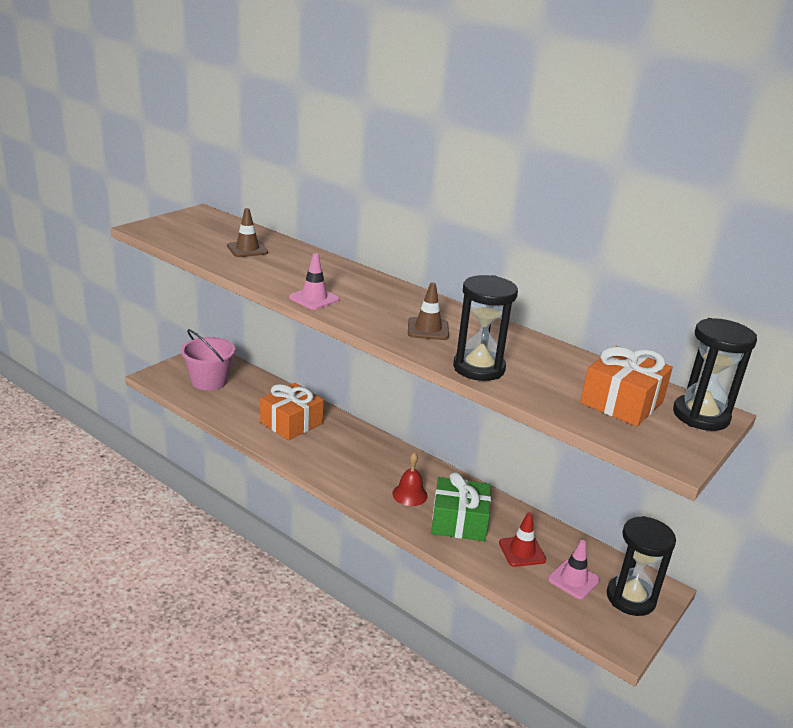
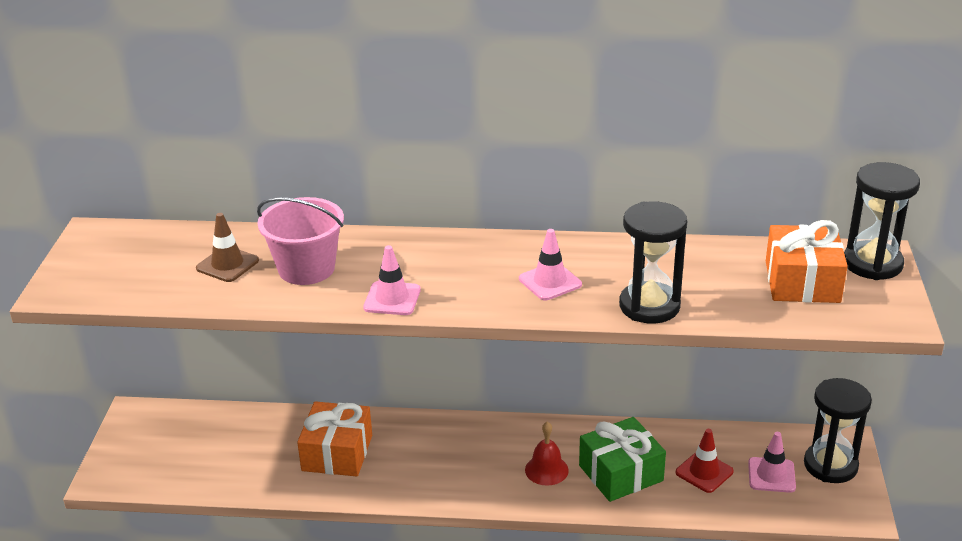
camera: 30 degrees left, 5 degrees up
(209, 381) = (180, 450): pink bucket -> pink bucket (306, 269)
(428, 329) = (550, 282): brown traffic cone -> pink traffic cone

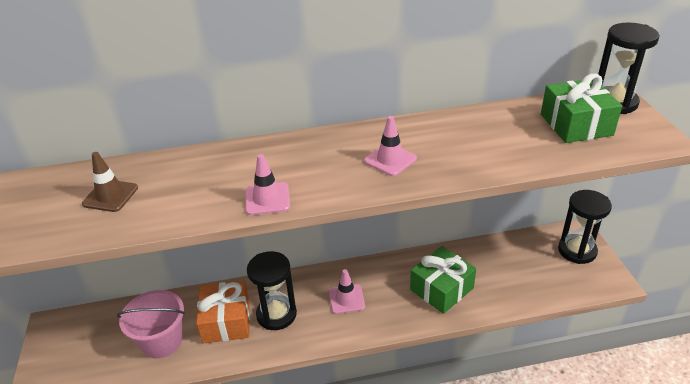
camera: 15 degrees left, 5 degrees up
(306, 269) = (183, 186): pink bucket -> pink bucket (162, 341)
(546, 470) = (388, 299): red bell -> none
(649, 306) = (477, 165): black hourglass -> black hourglass (276, 314)
(704, 472) = (498, 275): red traffic cone -> none
(771, 475) = (543, 267): pink traffic cone -> pink traffic cone (346, 299)
(802, 281) = (576, 125): orange gift -> green gift

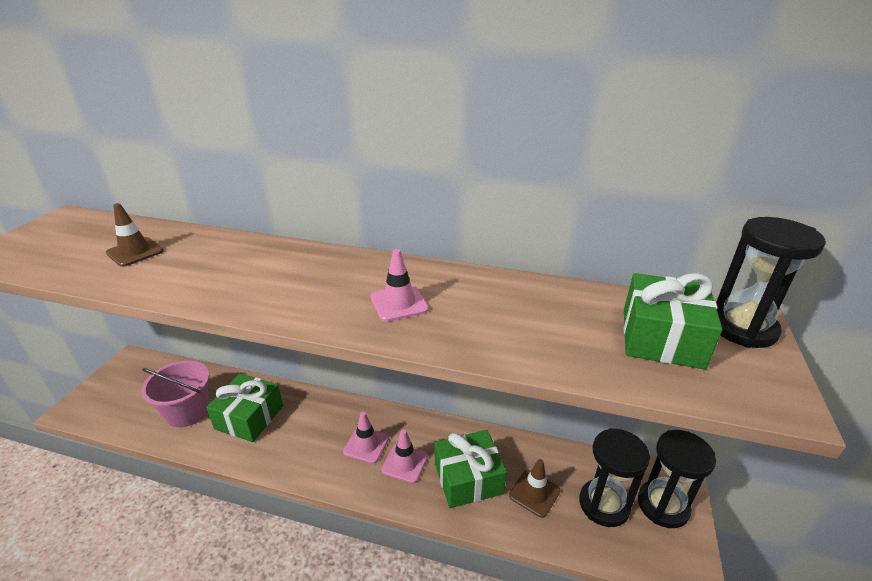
camera: 25 degrees right, 5 degrees down
(226, 321) = (249, 417): orange gift -> green gift
(267, 199) = (243, 300): pink traffic cone -> pink traffic cone (405, 463)
(276, 314) = (294, 430): black hourglass -> black hourglass (604, 504)
(493, 278) = (534, 493): none -> brown traffic cone

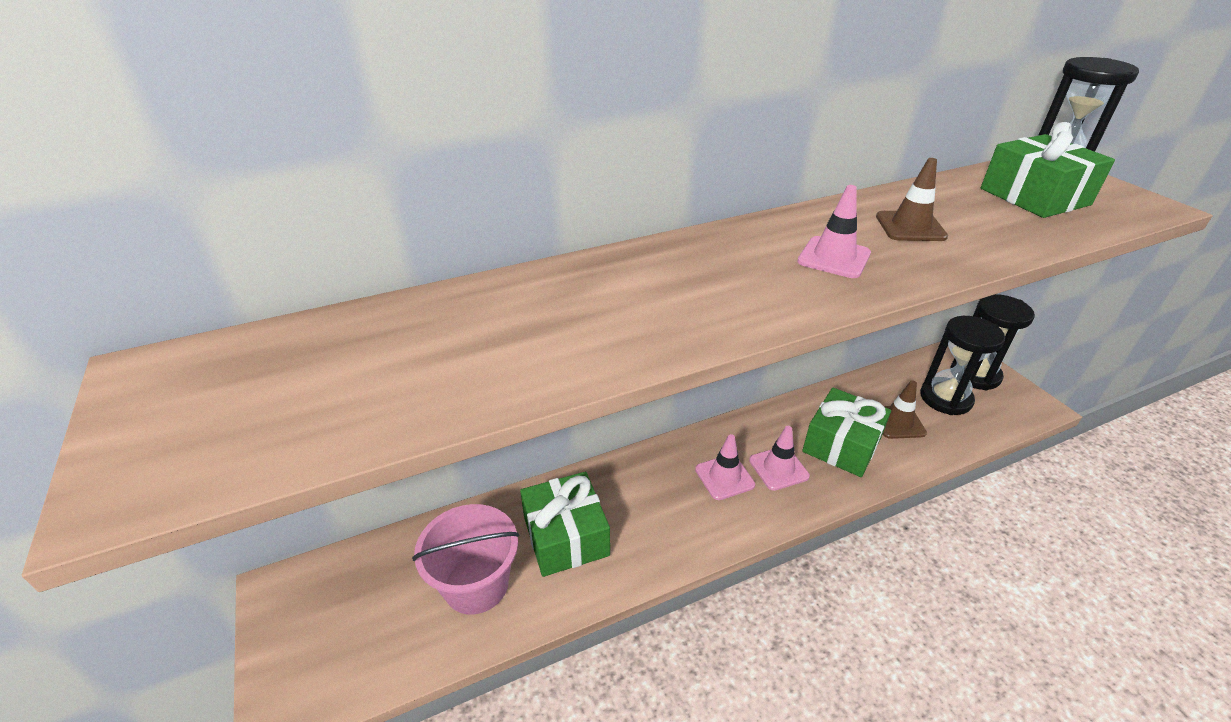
camera: 40 degrees left, 5 degrees up
(135, 252) = (416, 353): brown traffic cone -> brown traffic cone (910, 227)

